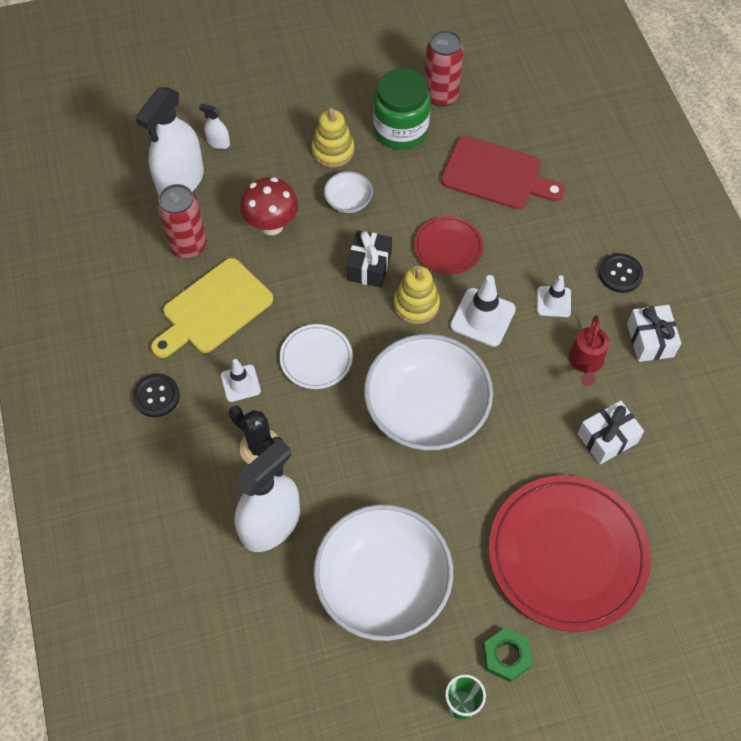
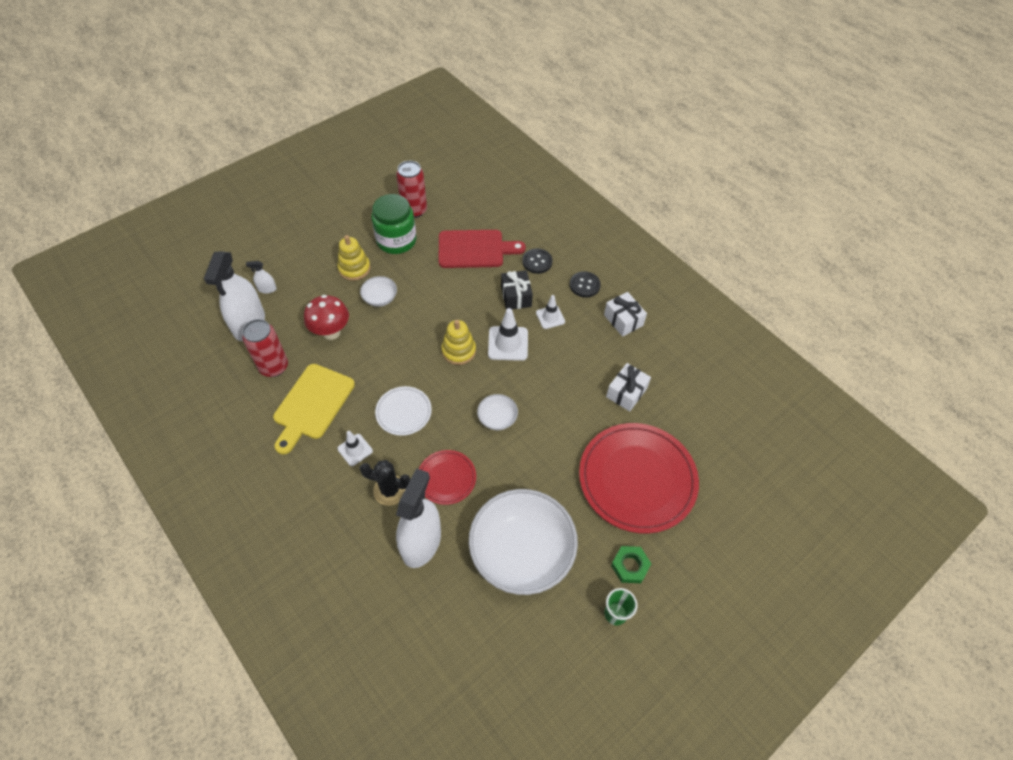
camera: 25 degrees left, 5 degrees down
(156, 396) = (294, 483): black button -> black button (537, 262)
(369, 266) = (414, 336): black gift -> black gift (516, 296)
(426, 409) = (497, 418): white bowl -> white bowl, size x0.43
(448, 247) = (463, 306): red plate -> red plate (446, 478)
(585, 363) = (589, 349): red watering can -> none

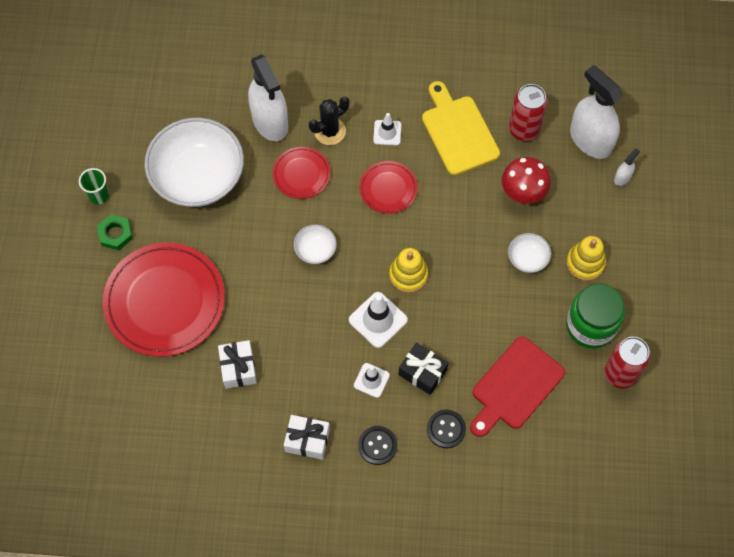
camera: 135 degrees right, 10 degrees up
(403, 412) = (388, 189): white plate -> red plate

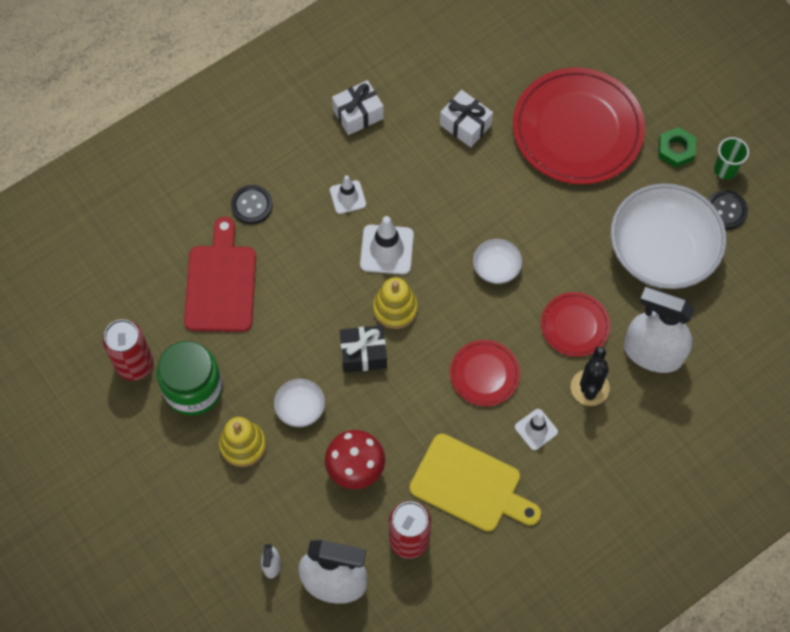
camera: 140 degrees right, 0 degrees up
(377, 445) = (297, 151): black button -> black button (726, 210)
(422, 372) = (310, 235): black gift -> black gift (363, 353)

